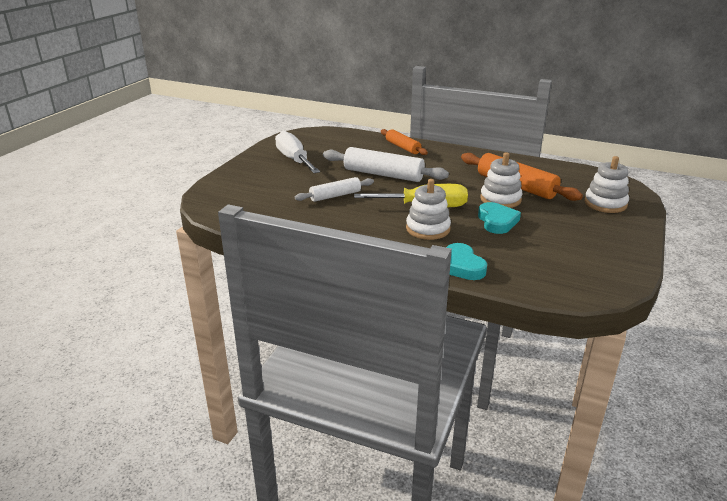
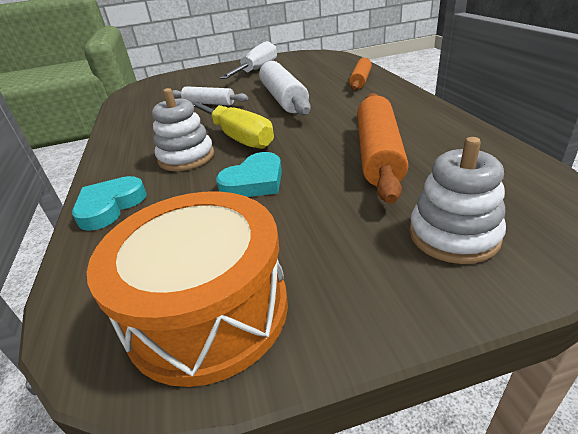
camera: 55 degrees right, 5 degrees up
(500, 199) = (321, 160): white stacking toy -> none
(597, 263) = (208, 310): none -> orange drum

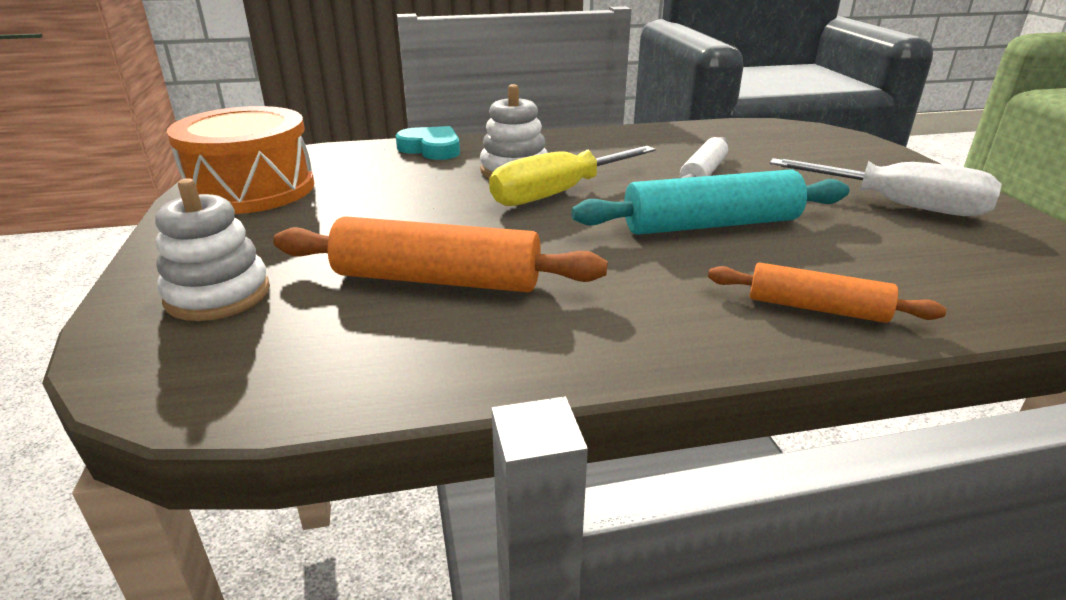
camera: 90 degrees right, 5 degrees down
(254, 182) = (425, 203): turquoise heart -> none
(283, 98) = (711, 225): white rolling pin -> turquoise rolling pin

